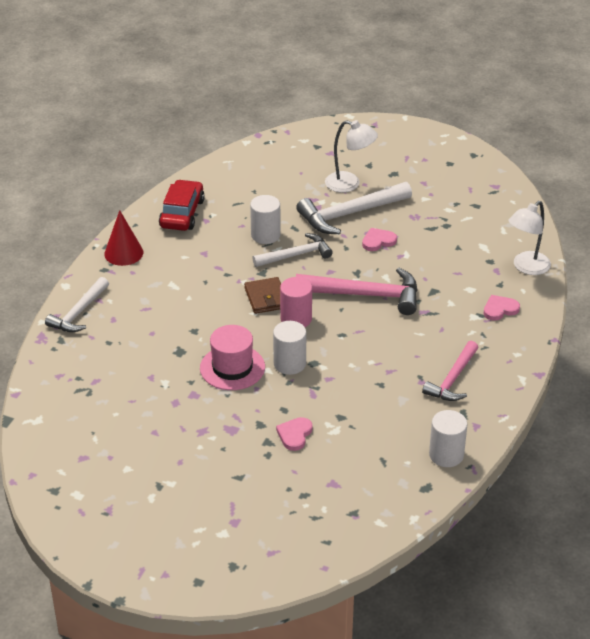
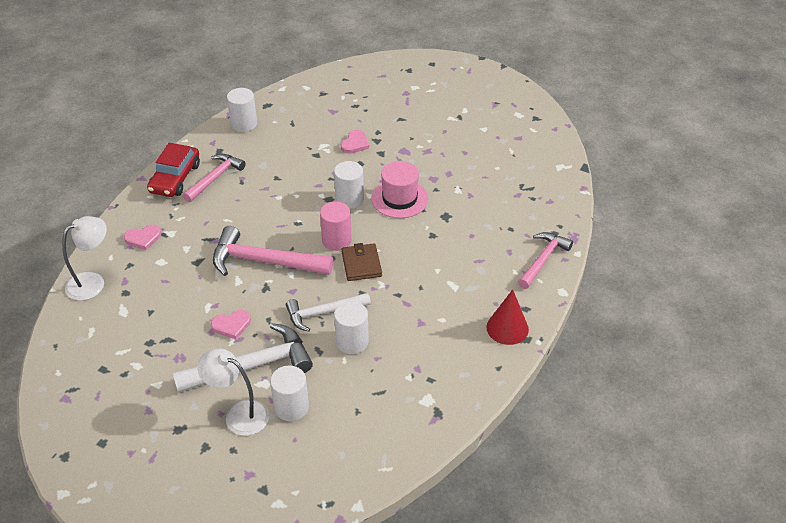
camera: 175 degrees left, 5 degrees up
(79, 312) = (543, 260): white hammer -> pink hammer
(182, 213) = (445, 380): red car -> red car (175, 178)
(308, 190) = (291, 407): none -> white cylinder

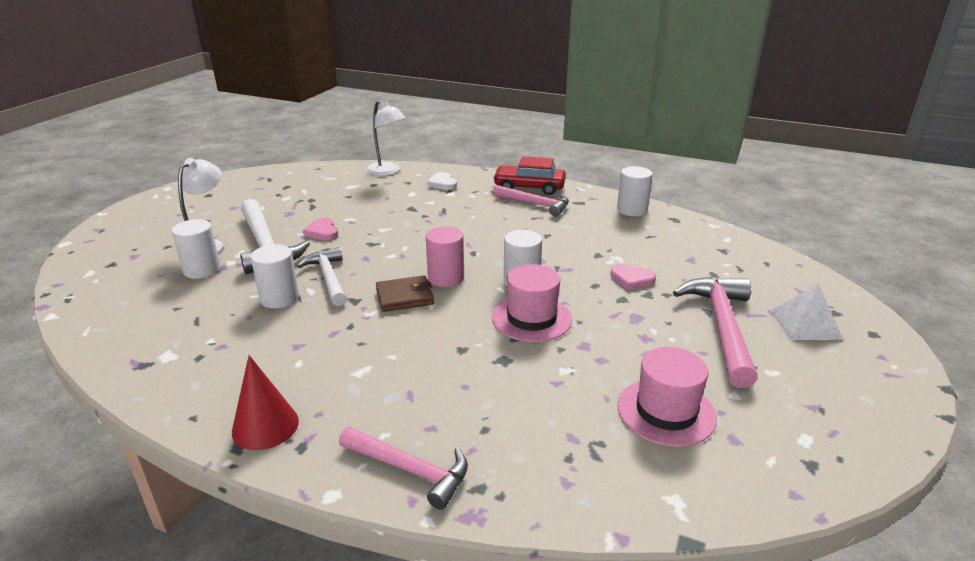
camera: 85 degrees right, 15 degrees down
(143, 238) = (442, 183): pink heart -> white heart
(264, 261) = (411, 240): pink hammer -> pink hammer (722, 327)
(420, 84) = (805, 324): none -> white pyramid
(497, 156) = (666, 412): none -> pink hat

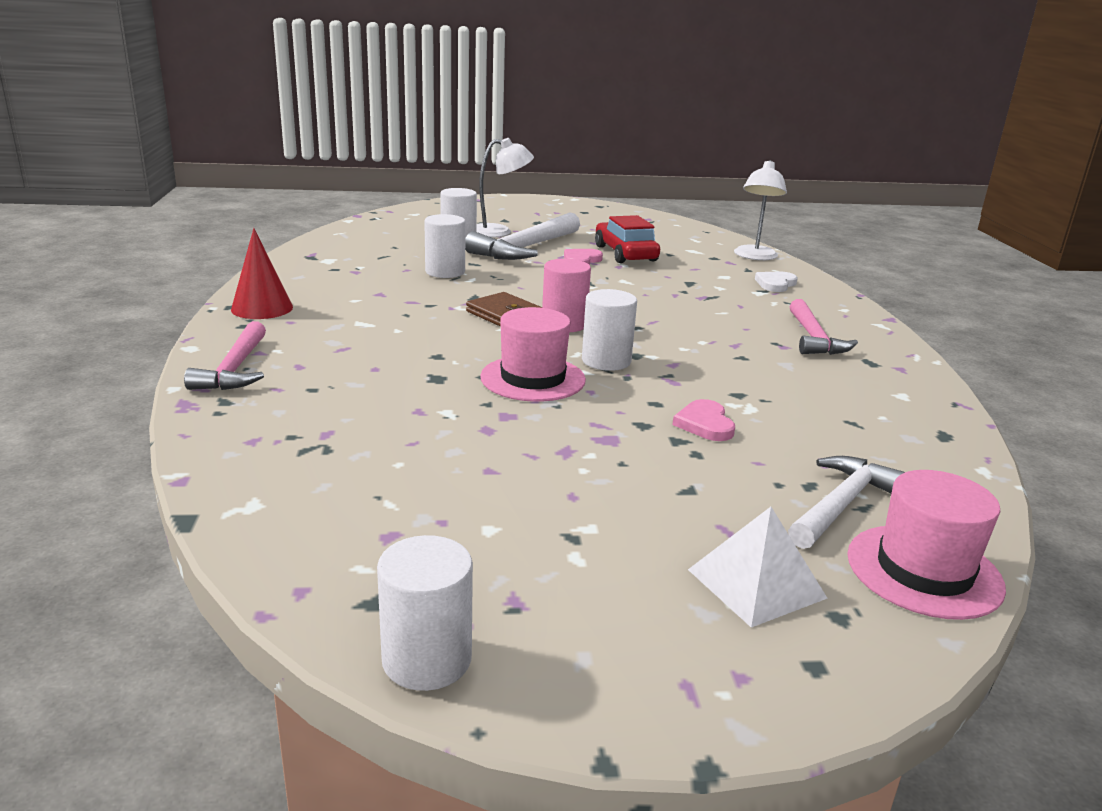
camera: 60 degrees right, 5 degrees down
(328, 278) = (500, 280): white hammer -> white hammer (841, 505)
(529, 187) = (855, 327): red car -> red car (625, 253)
(632, 210) = (913, 399): white cylinder -> white cylinder (427, 659)
(666, 412) = (413, 482): pink hat -> pink hat (924, 571)
(722, 327) = (654, 505): pink hammer -> none

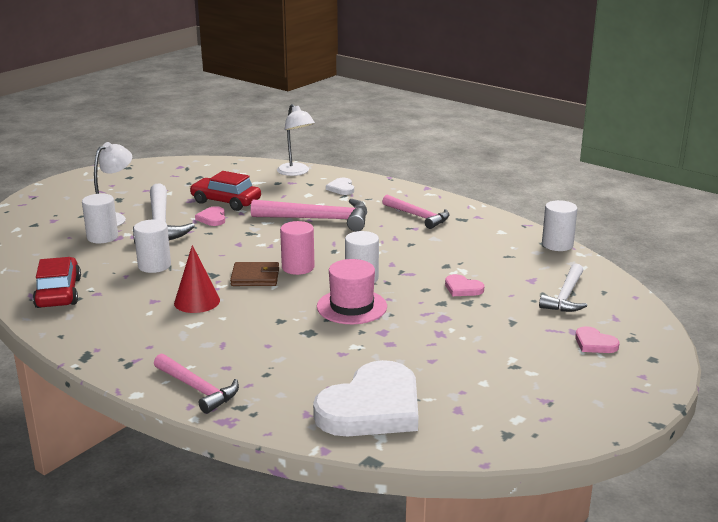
camera: 45 degrees left, 0 degrees up
(262, 308) = (108, 348): red cone -> red cone (197, 301)
(317, 473) = (372, 407): none -> white heart
(332, 260) = (58, 293): none -> red car
(427, 659) = (561, 436): white cylinder -> white cylinder (557, 245)
(684, 297) = (318, 219): none -> pink hammer
(756, 583) = (594, 343): white pyramid -> pink heart
(841, 505) = (565, 296): white hammer -> white hammer turned 150 degrees counterclockwise
(924, 571) = (626, 307): pink hat -> none

